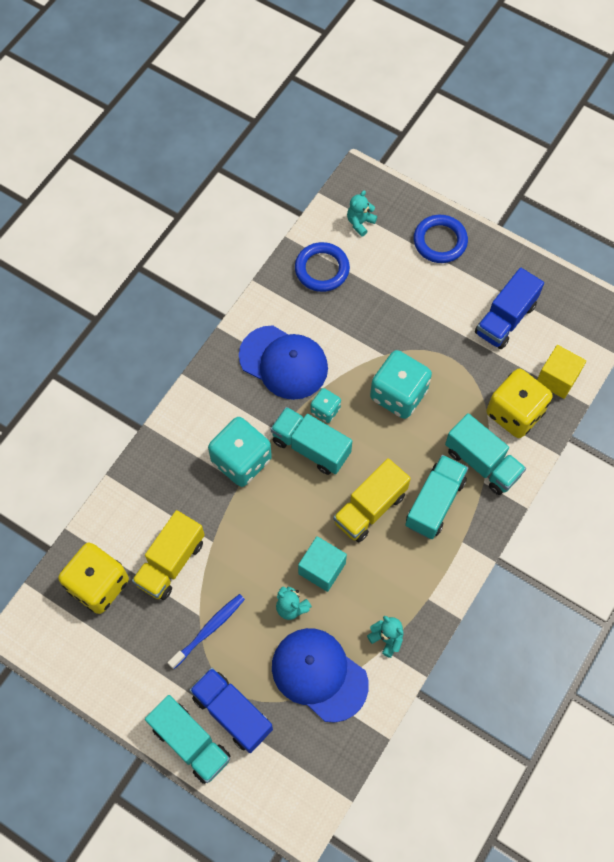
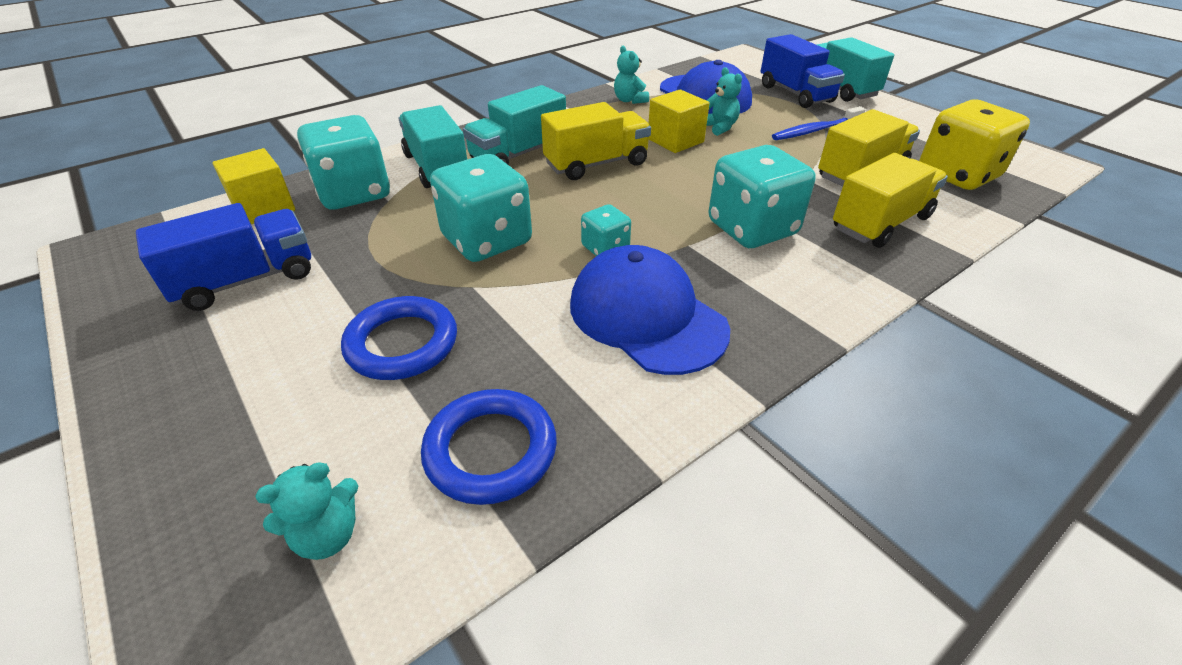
camera: 160 degrees left, 25 degrees down
(159, 495) = (880, 223): none -> yellow truck
(311, 447) = (645, 220): turquoise truck -> none
(322, 568) = (675, 140): turquoise cube -> yellow cube
(440, 241) = (205, 430): blue ring -> blue ring (402, 343)
(514, 413) = (354, 193): yellow dice -> turquoise dice

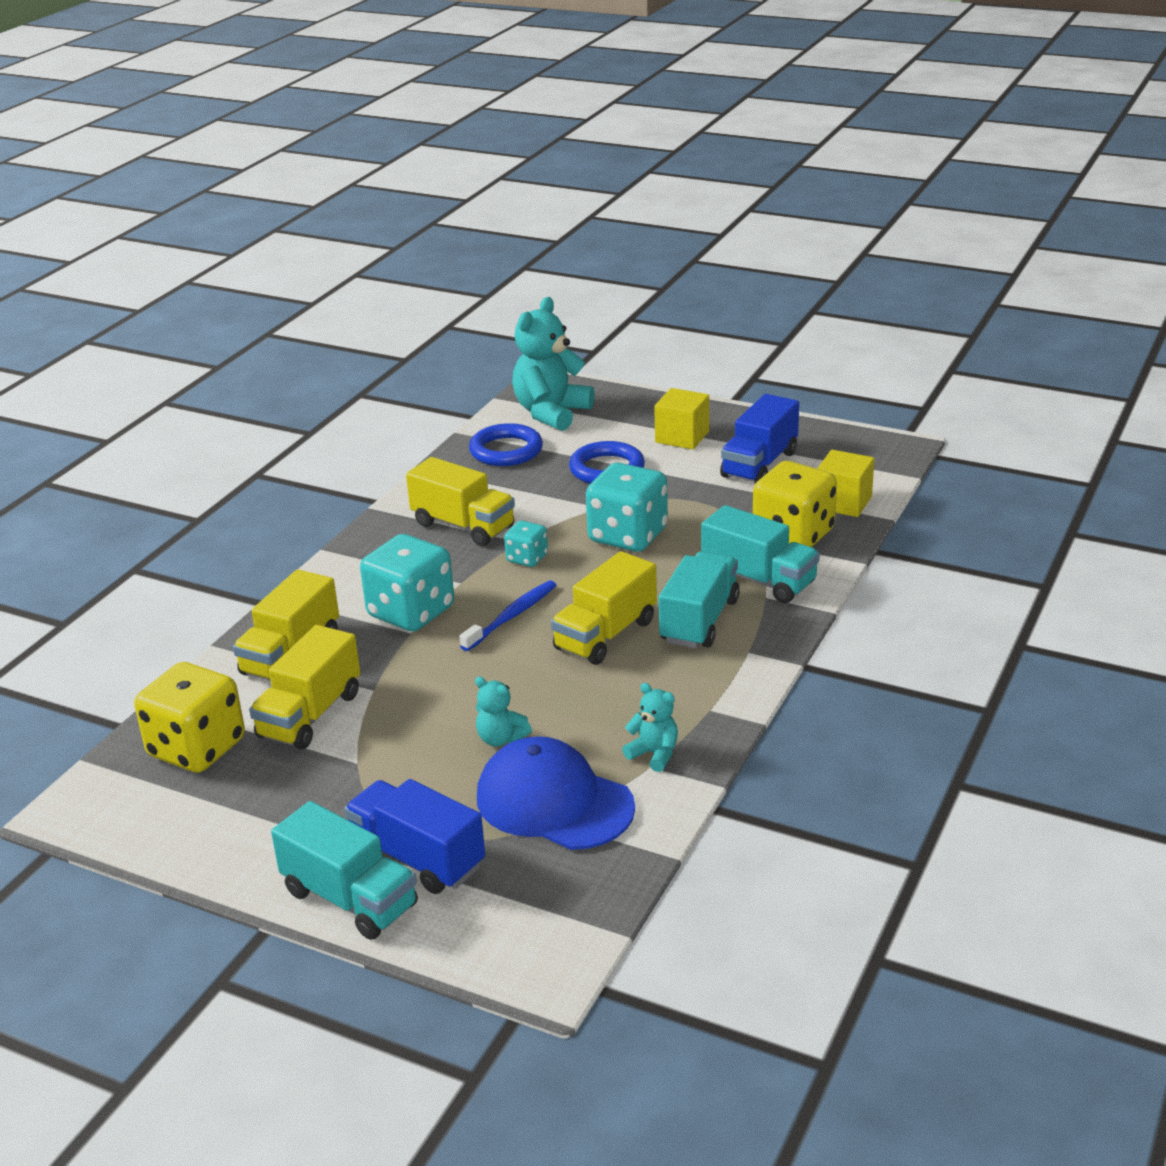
camera: 155 degrees right, 10 degrees down
(327, 535) = (551, 413): turquoise teddy bear -> turquoise teddy bear, size x2.04
(354, 193) = (793, 535): turquoise dice -> yellow dice
(646, 316) = (463, 526): blue cap -> yellow truck
(675, 140) = (542, 697): yellow cube -> yellow cube (682, 437)
(815, 130) = (373, 775): blue toothbrush -> blue toothbrush (512, 616)

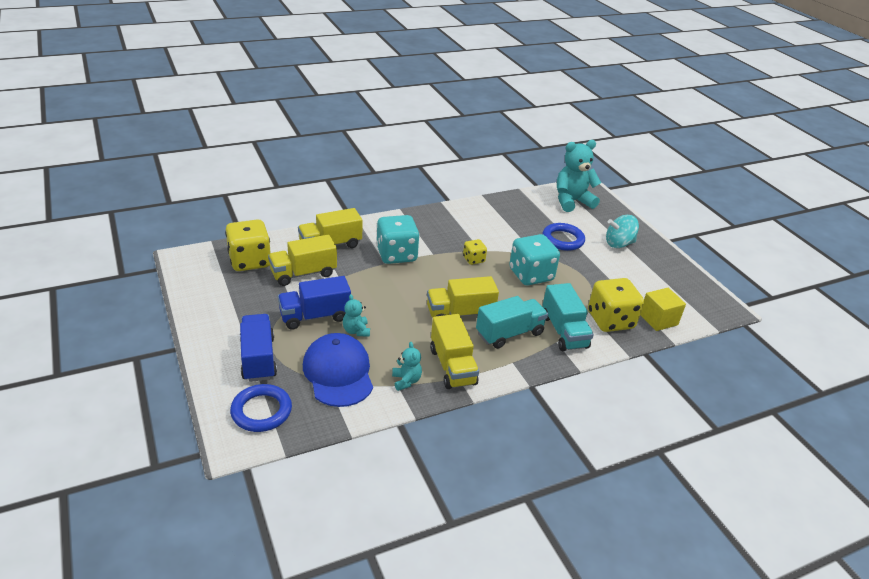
camera: 35 degrees right, 5 degrees up
(350, 899) = (214, 358): turquoise truck -> none
(463, 526) = (467, 230): yellow truck -> yellow truck (452, 366)
(506, 450) = (529, 208): blue ring -> blue ring (261, 411)
(512, 616) = (433, 281): blue toothbrush -> none
(527, 558) = (473, 259): turquoise dice -> yellow dice
(682, 437) = (619, 244): yellow cube -> turquoise spinning top
(759, 464) = (640, 277): blue truck -> blue truck (315, 316)

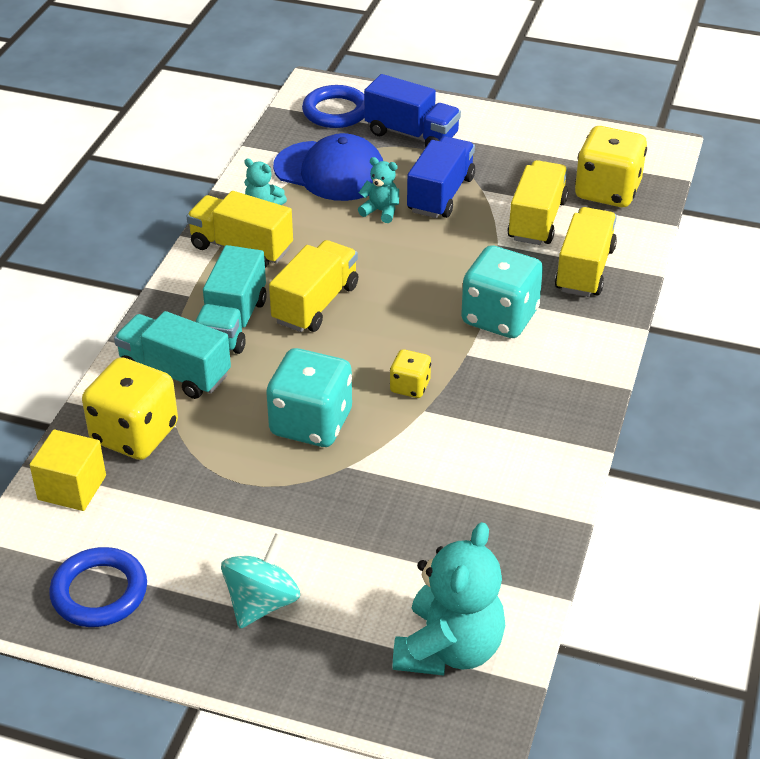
camera: 135 degrees right, 5 degrees up
(563, 240) = (351, 531): blue ring -> blue ring (99, 592)

